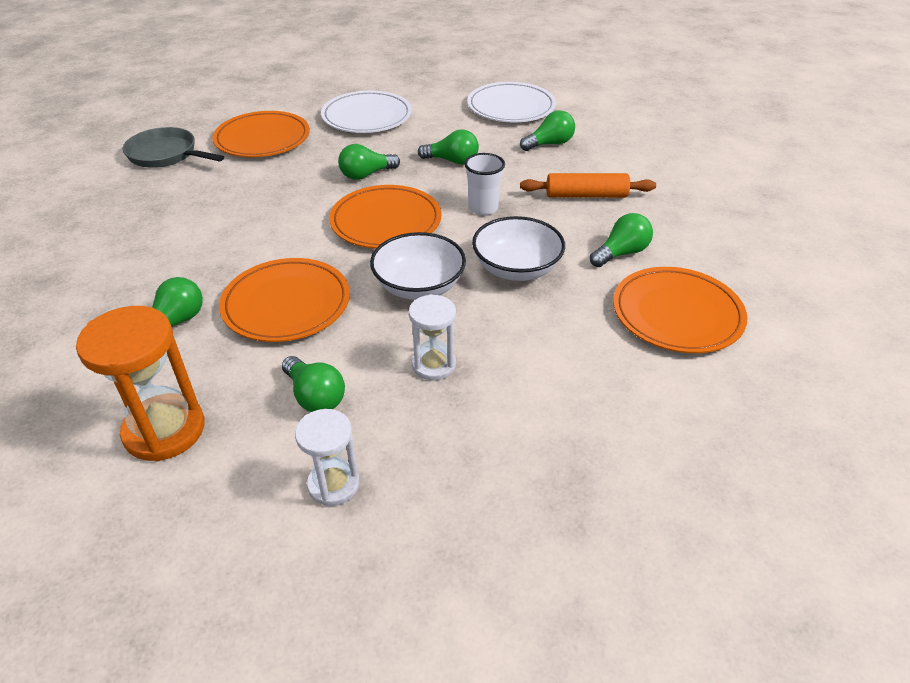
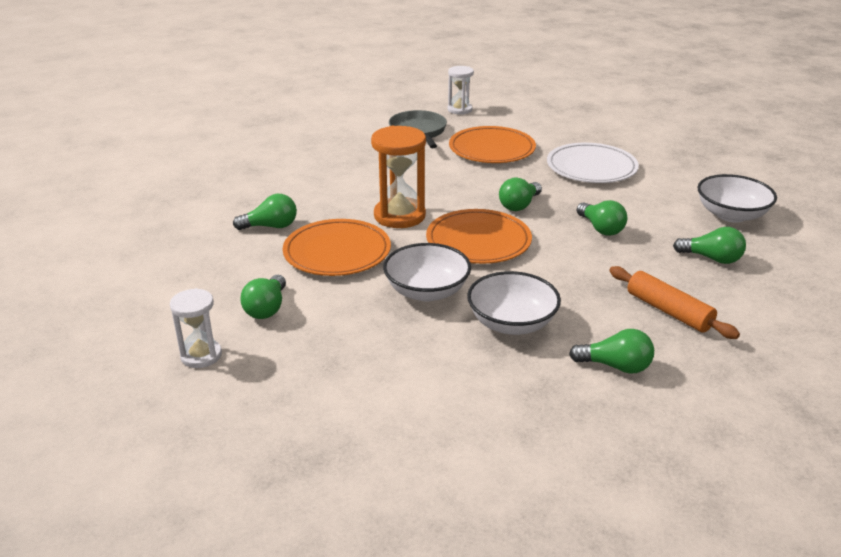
camera: 50 degrees right, 10 degrees down
(164, 430) = (183, 274): orange hourglass -> orange hourglass (399, 216)
(366, 175) = (519, 205): green light bulb -> green light bulb turned 75 degrees counterclockwise
(433, 365) = (353, 339): white hourglass -> white hourglass (459, 110)
(483, 208) = (563, 271): white cup -> none
(511, 107) = (731, 215): white plate -> white bowl
(677, 314) = (577, 434): orange plate -> none

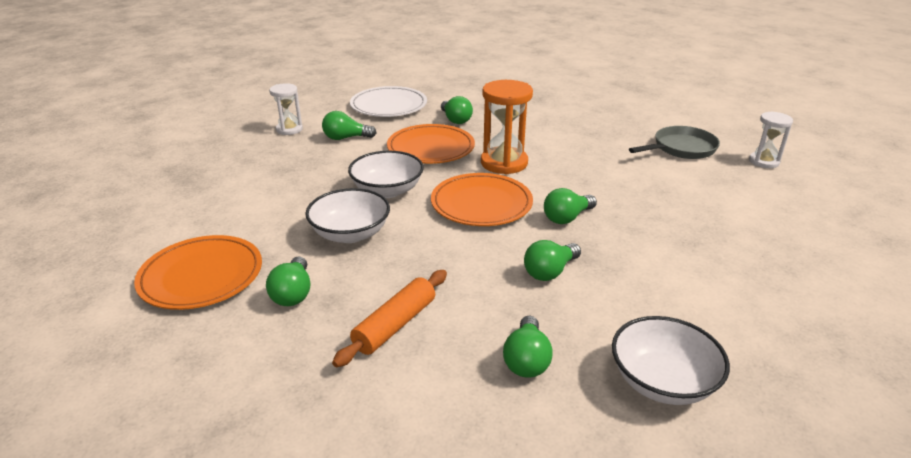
camera: 75 degrees right, 0 degrees up
(492, 149) = (683, 190): orange plate -> orange plate (201, 276)
(519, 205) = (567, 218): green light bulb -> green light bulb turned 60 degrees counterclockwise
(591, 167) = (701, 256): white plate -> white plate (388, 105)

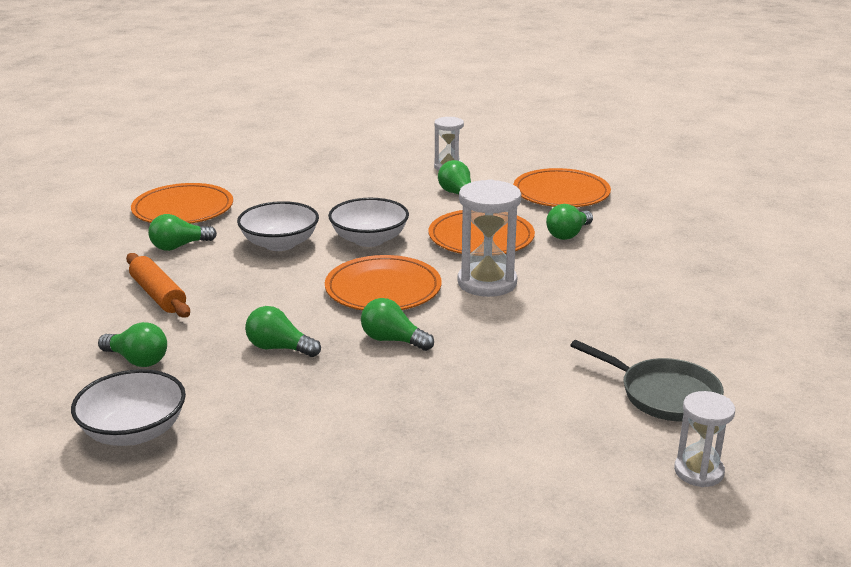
camera: 65 degrees right, 5 degrees down
(388, 105) = (561, 193): white plate -> orange plate
(395, 325) = (158, 295): orange rolling pin -> orange rolling pin turned 45 degrees clockwise
(504, 163) = (487, 283): orange hourglass -> white hourglass
(526, 360) = (137, 360): green light bulb -> green light bulb turned 135 degrees counterclockwise

